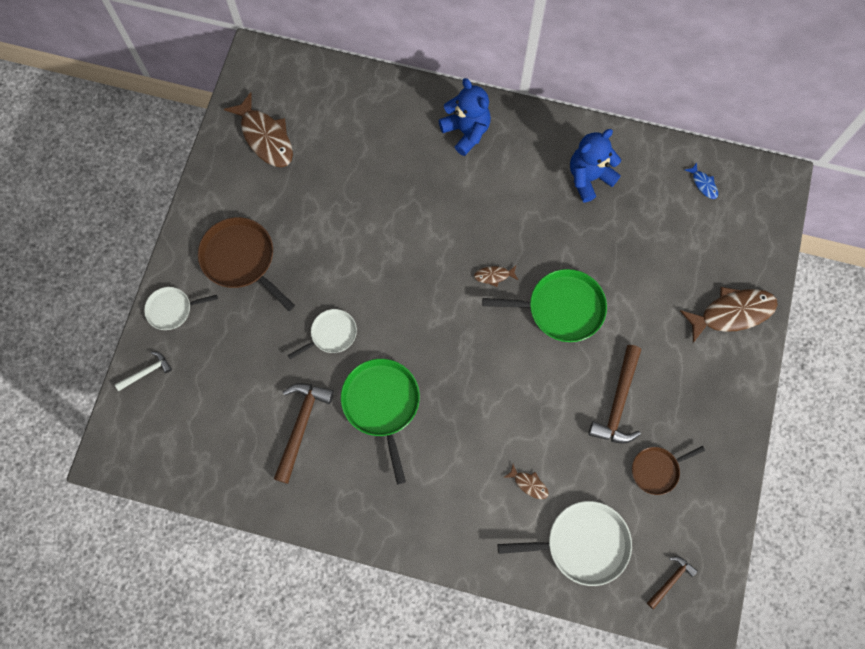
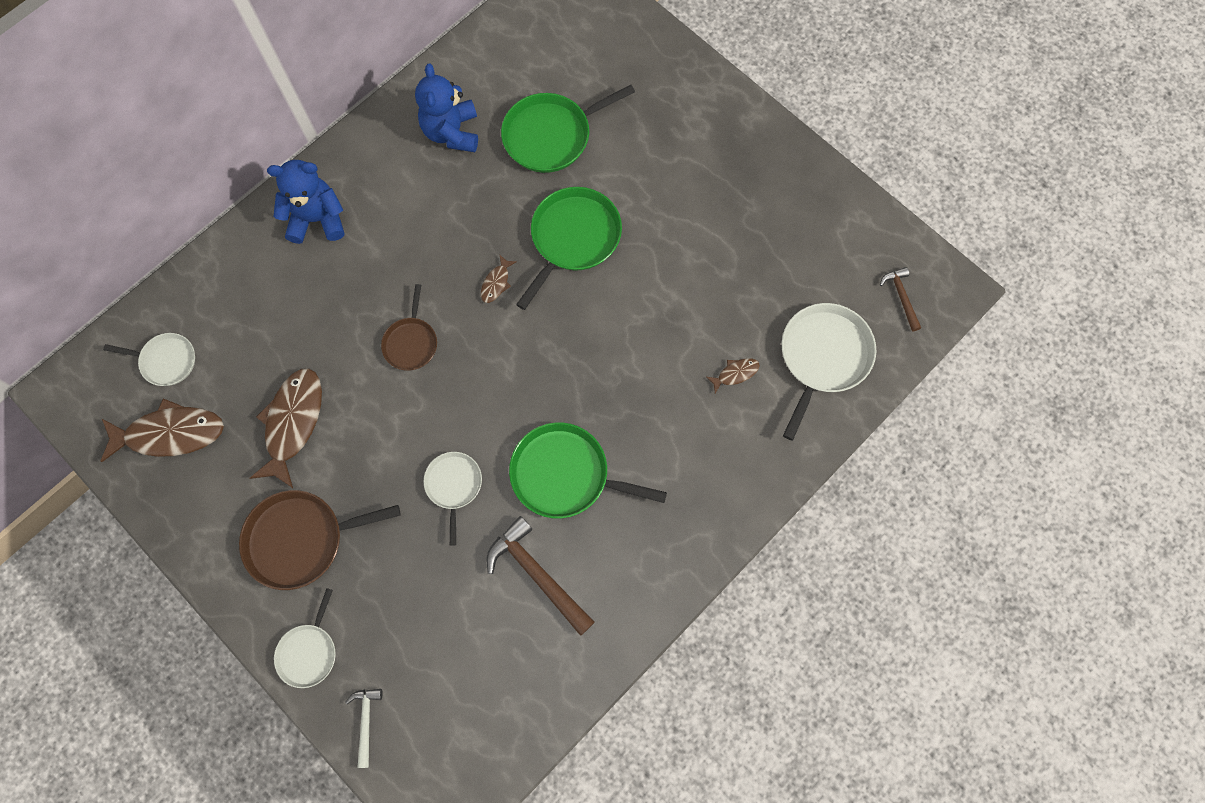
camera: 60 degrees left, 0 degrees up
(311, 104) = (166, 361): none -> white pan
(618, 402) = (702, 242): brown hammer -> none
(632, 246) = (551, 135): none -> green pan
(657, 470) = (789, 246): brown pan -> brown pan (411, 342)
(703, 184) = (529, 35): blue fish -> none
(732, 313) = (675, 89): brown fish -> brown fish (293, 423)

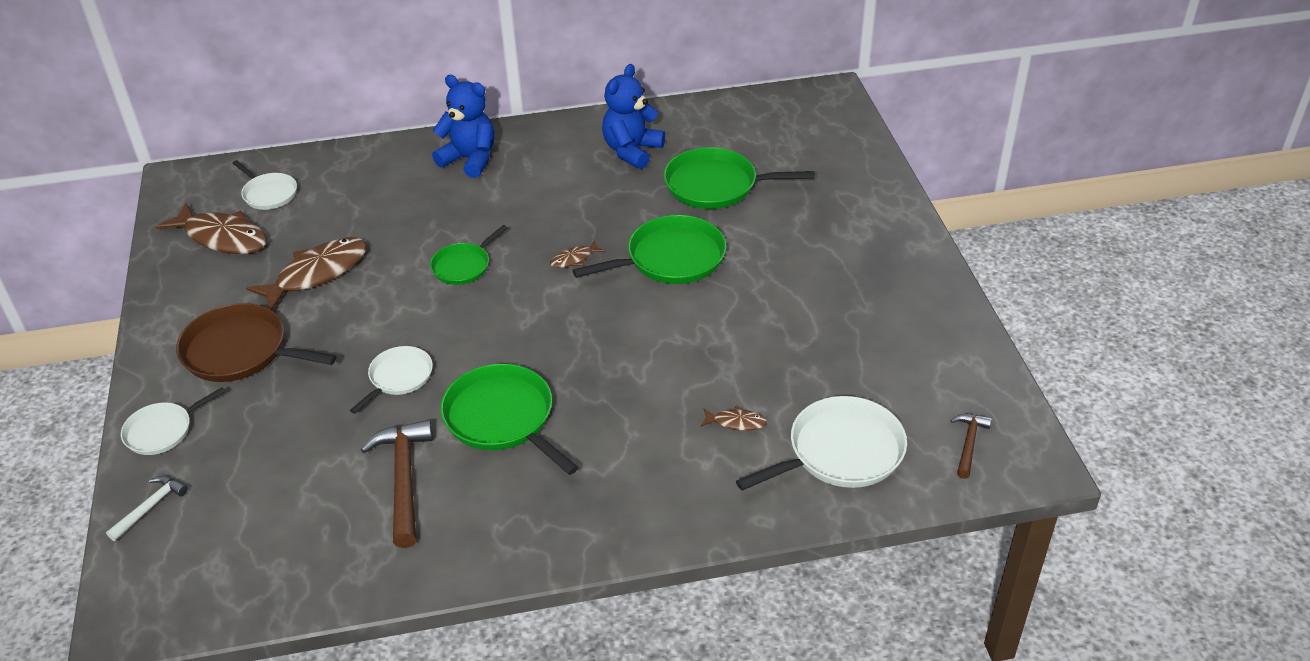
camera: 35 degrees right, 30 degrees down
(411, 342) = (463, 266): brown pan -> green pan

